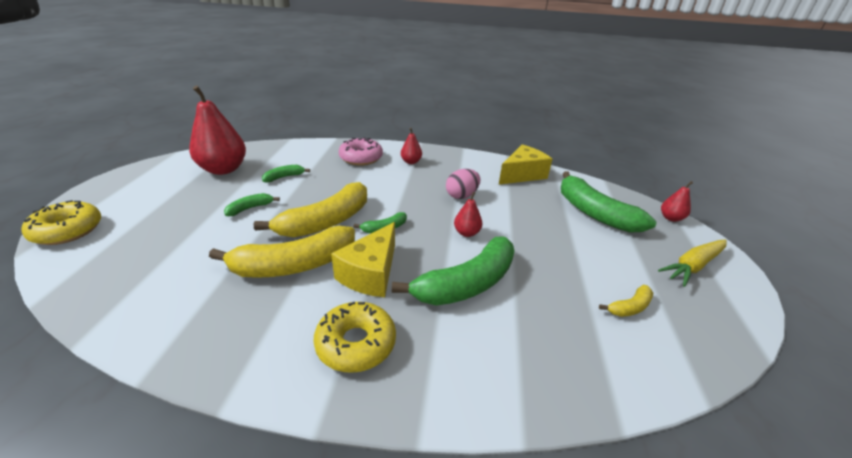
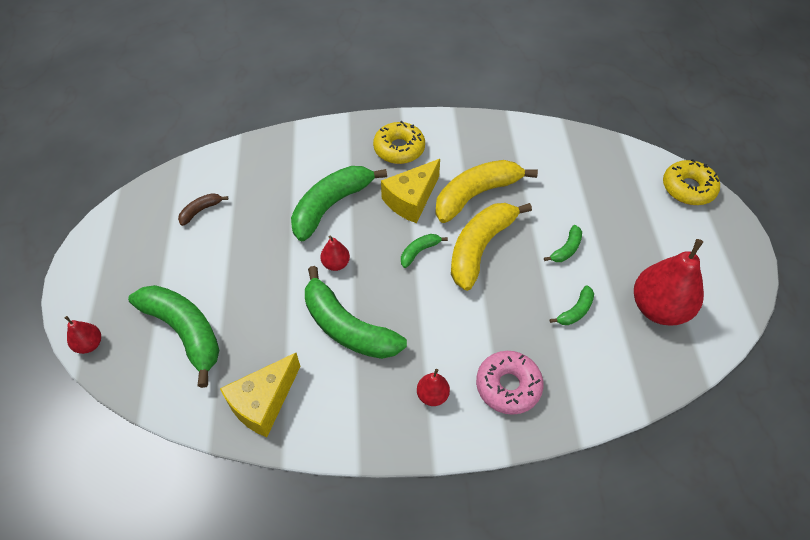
camera: 170 degrees right, 20 degrees up
(371, 273) = (411, 200): yellow cheese -> yellow cheese turned 150 degrees counterclockwise
(461, 196) = (347, 327): pink egg -> green banana
(629, 307) = (200, 211): yellow banana -> brown banana
(693, 266) = (115, 268): yellow carrot -> none

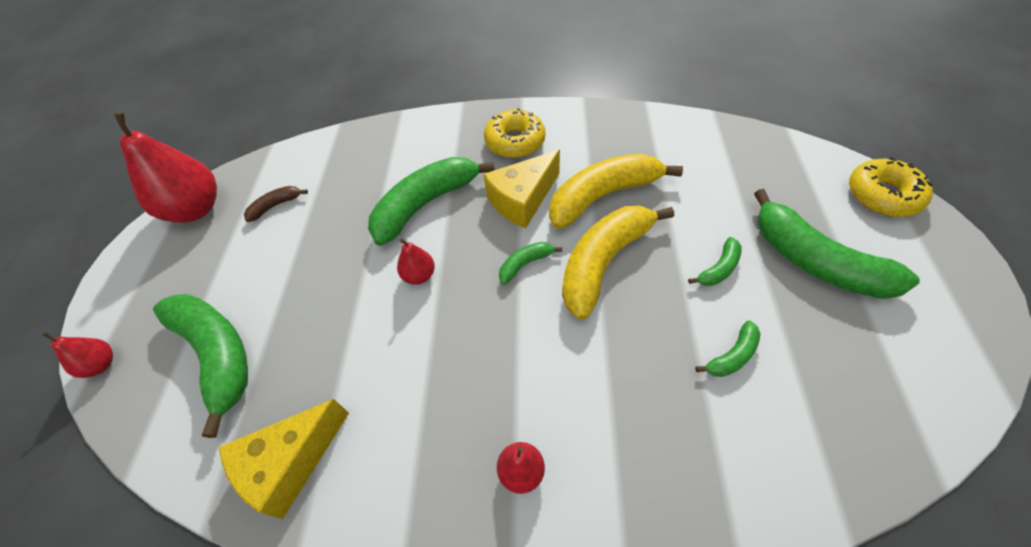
camera: 10 degrees right, 0 degrees up
(347, 327) = (419, 361): green banana -> green banana (815, 261)
(508, 386) = (632, 465): pink donut -> none
(658, 308) = (854, 359): red pear -> red pear (196, 209)

